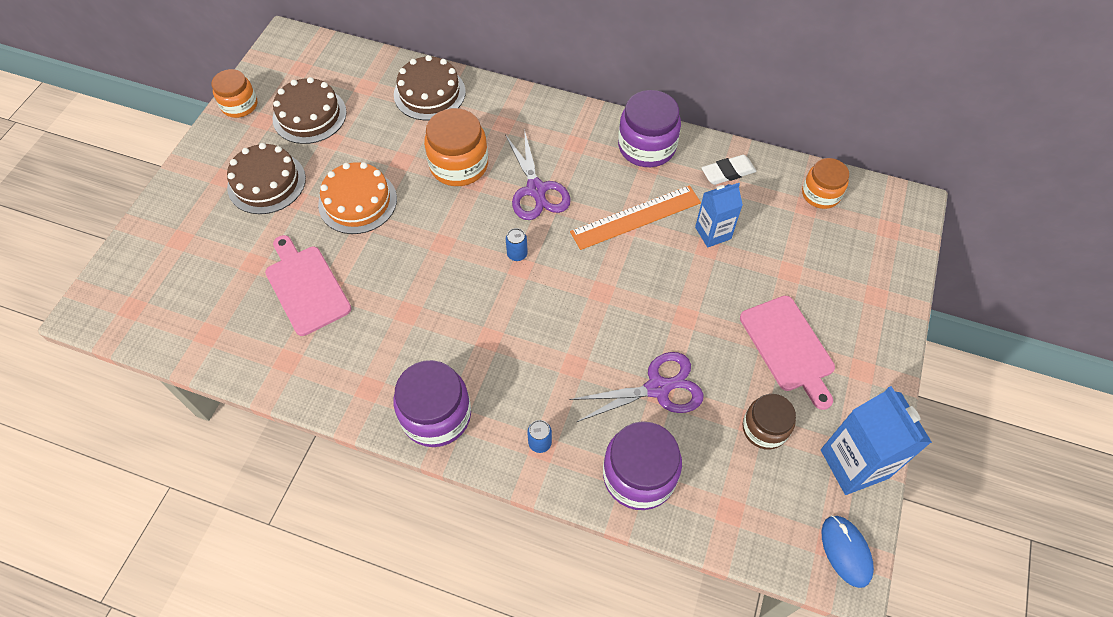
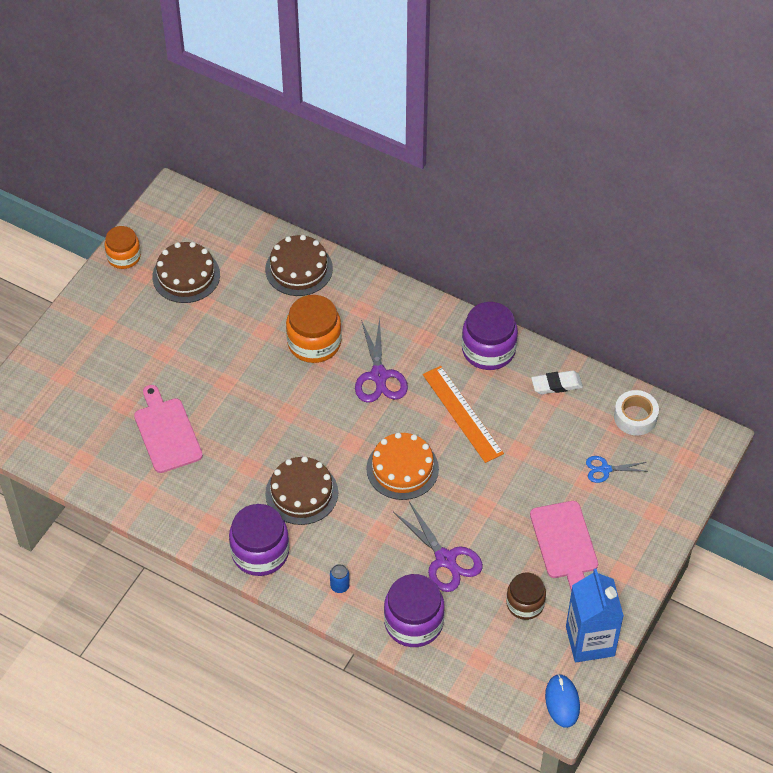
camera: 10 degrees right, 5 degrees down
(266, 183) = (141, 334): brown cake -> brown cake (301, 493)
(357, 201) = (219, 364): orange cake -> orange cake (402, 468)
(517, 254) = (351, 431): blue can -> none
(636, 217) = (462, 413): orange ruler -> orange ruler turned 75 degrees clockwise
(657, 388) = (445, 559): purple scissors -> purple scissors turned 60 degrees clockwise
(713, 233) = (527, 438): blue carton -> none
(807, 255) = (605, 469): none -> blue scissors
(820, 194) = (635, 417): orange jar -> white tape

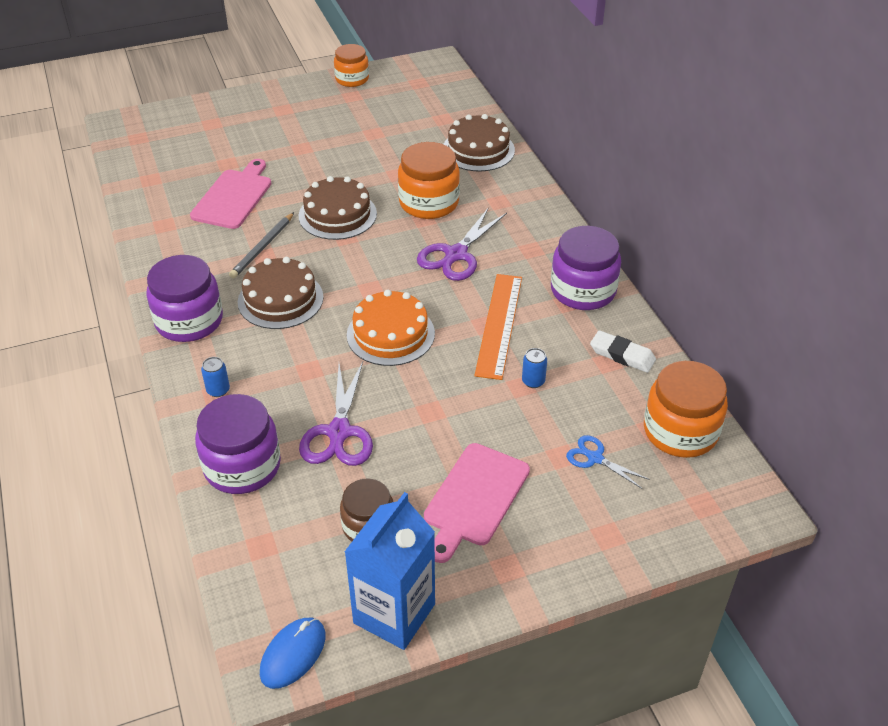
camera: 40 degrees right, 10 degrees down
(186, 275) = (382, 111): brown cake -> brown cake (337, 215)
(240, 461) = (263, 247): none -> grey pencil
(522, 441) = (533, 381): none -> blue can
(635, 417) = (680, 431): white tape -> orange jar

